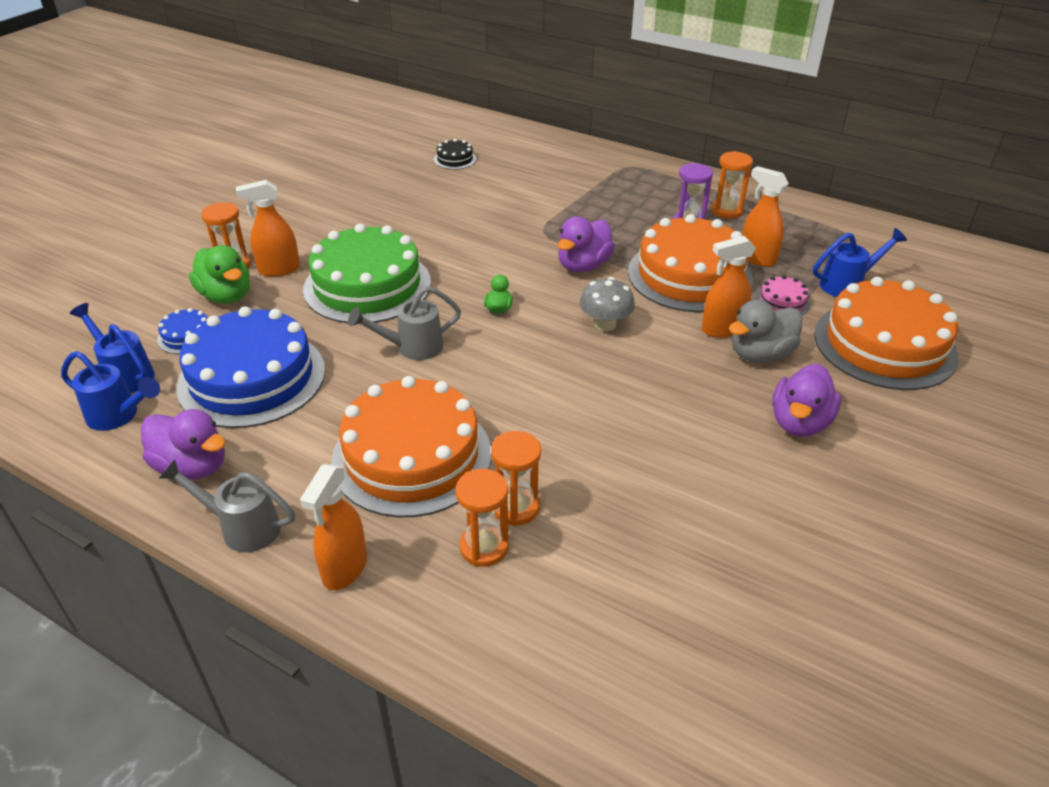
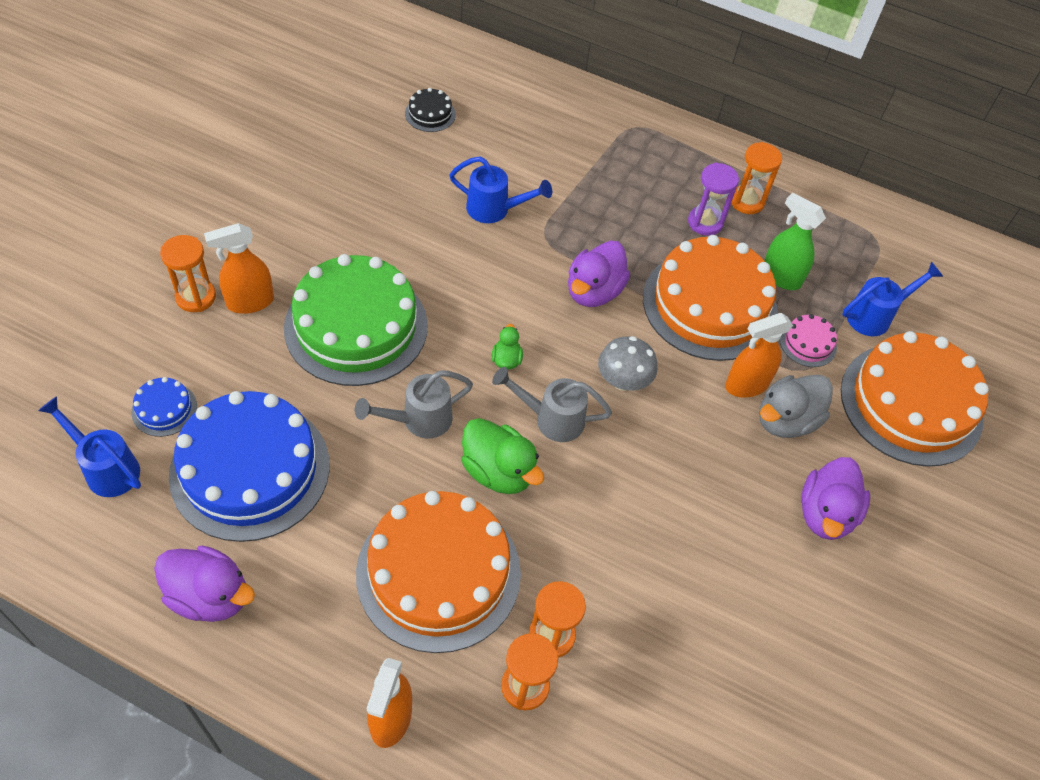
camera: 10 degrees left, 15 degrees up
(119, 416) = (114, 529): blue watering can -> blue watering can (495, 210)
(226, 296) = (197, 345): green duck -> green duck (498, 471)
(241, 527) = (277, 673): grey watering can -> grey watering can (551, 419)
(757, 258) = (780, 277): orange spray bottle -> green spray bottle

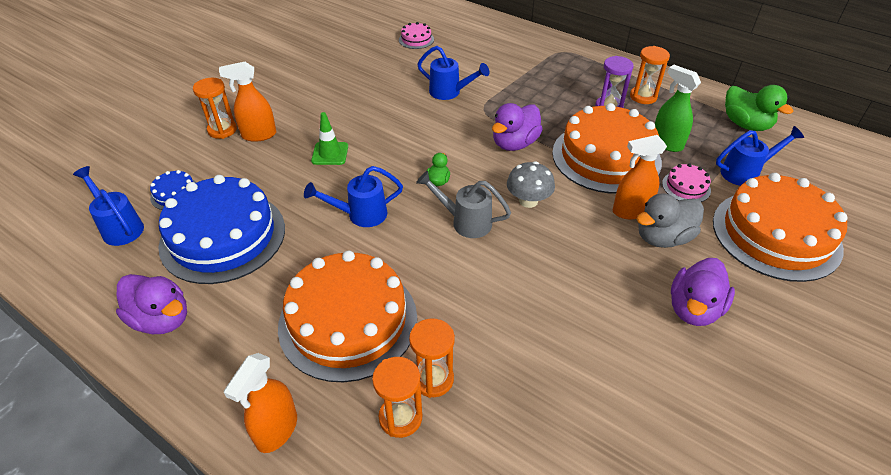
camera: 15 degrees right, 10 degrees down
(356, 326) = (330, 154): green cake -> green traffic cone
(418, 420) = (360, 215): grey watering can -> blue watering can
(430, 114) = (416, 39): black cake -> pink cake
(498, 471) = (414, 254): green duck -> green duck (745, 124)

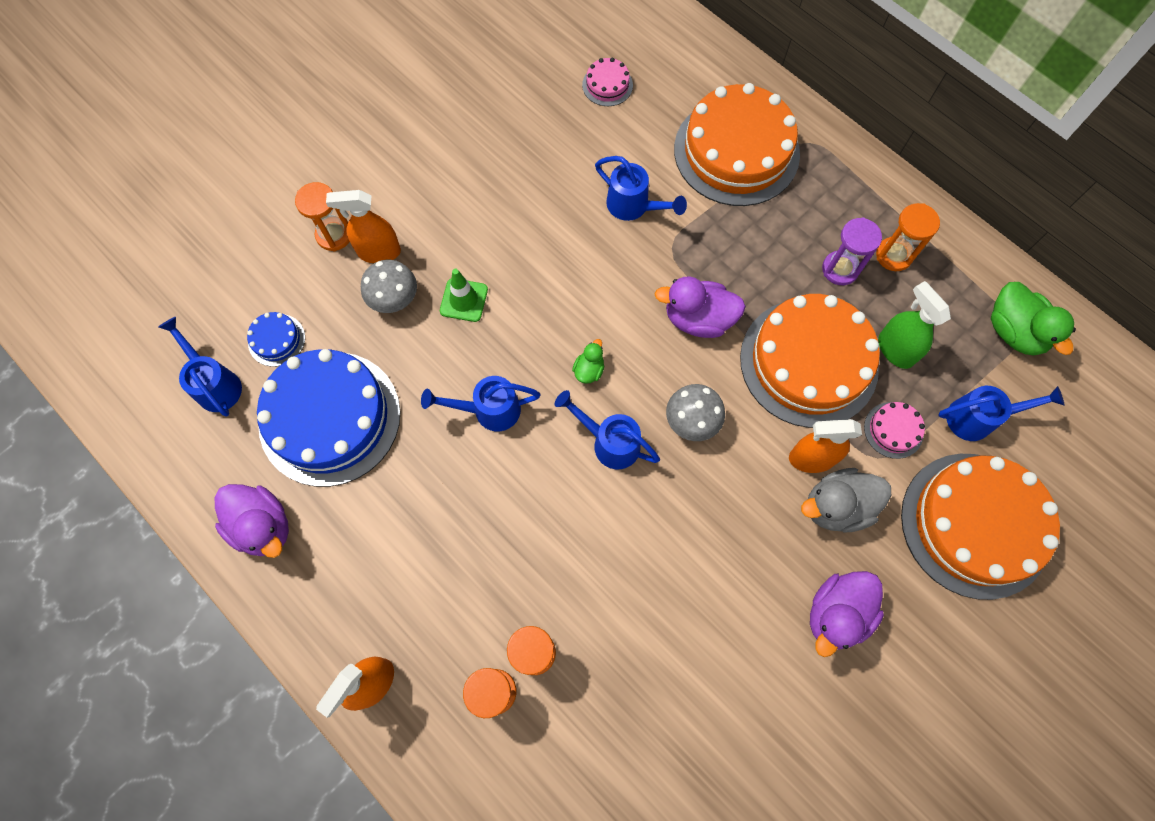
camera: 10 degrees right, 25 degrees up
(273, 159) = (394, 299): none -> grey mushroom
(348, 321) = (457, 563): orange cake -> orange cake (736, 151)
(465, 222) = (609, 442): grey watering can -> blue watering can
(514, 143) = (698, 319): purple duck -> purple duck turned 45 degrees clockwise

